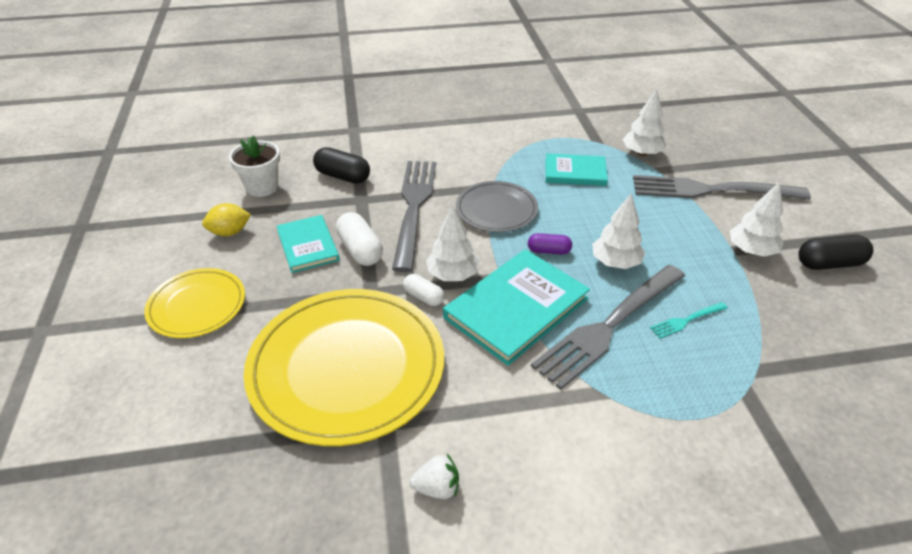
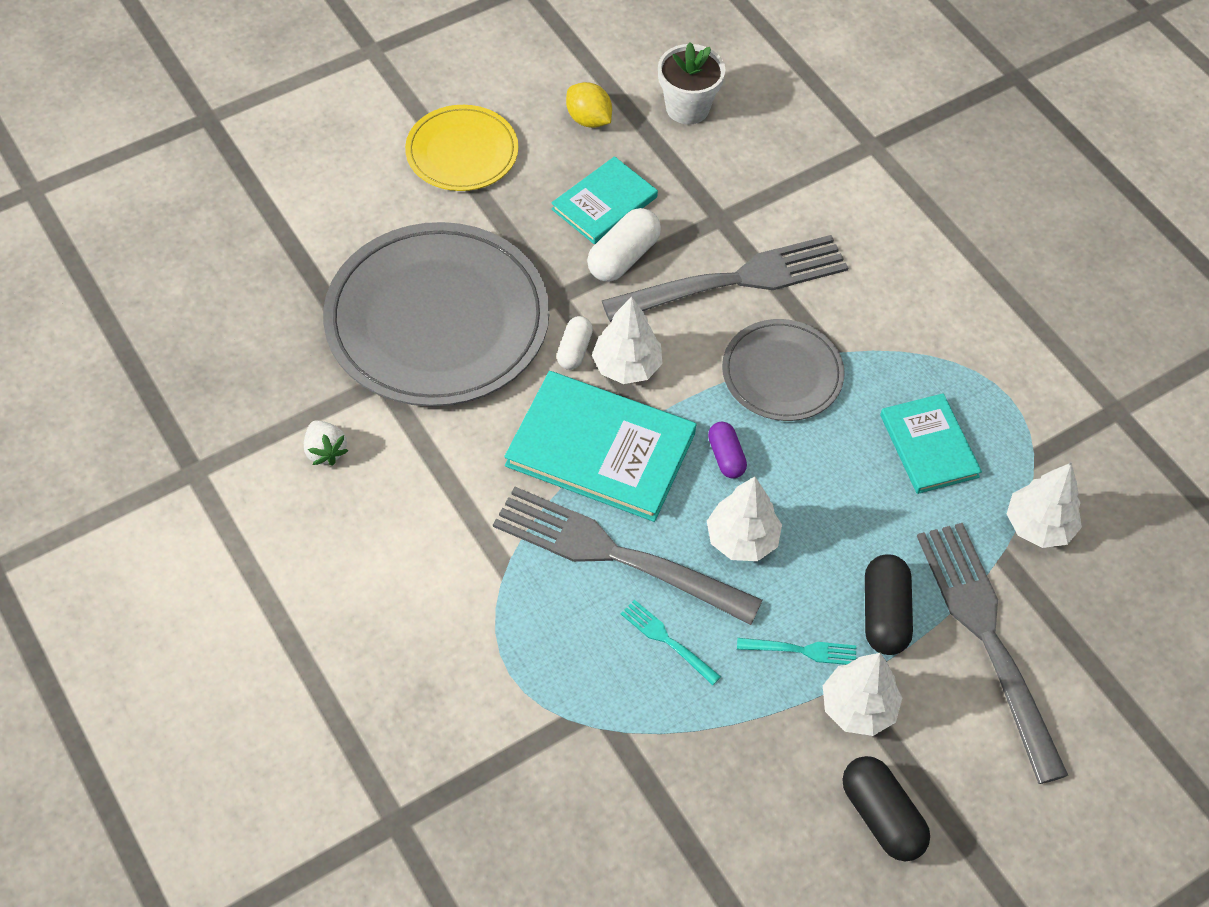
camera: 65 degrees right, 15 degrees up
(343, 176) = (757, 179): black capsule -> black capsule (884, 614)
(347, 367) = (437, 320): yellow plate -> grey plate
(706, 261) = (801, 650): none -> turquoise fork

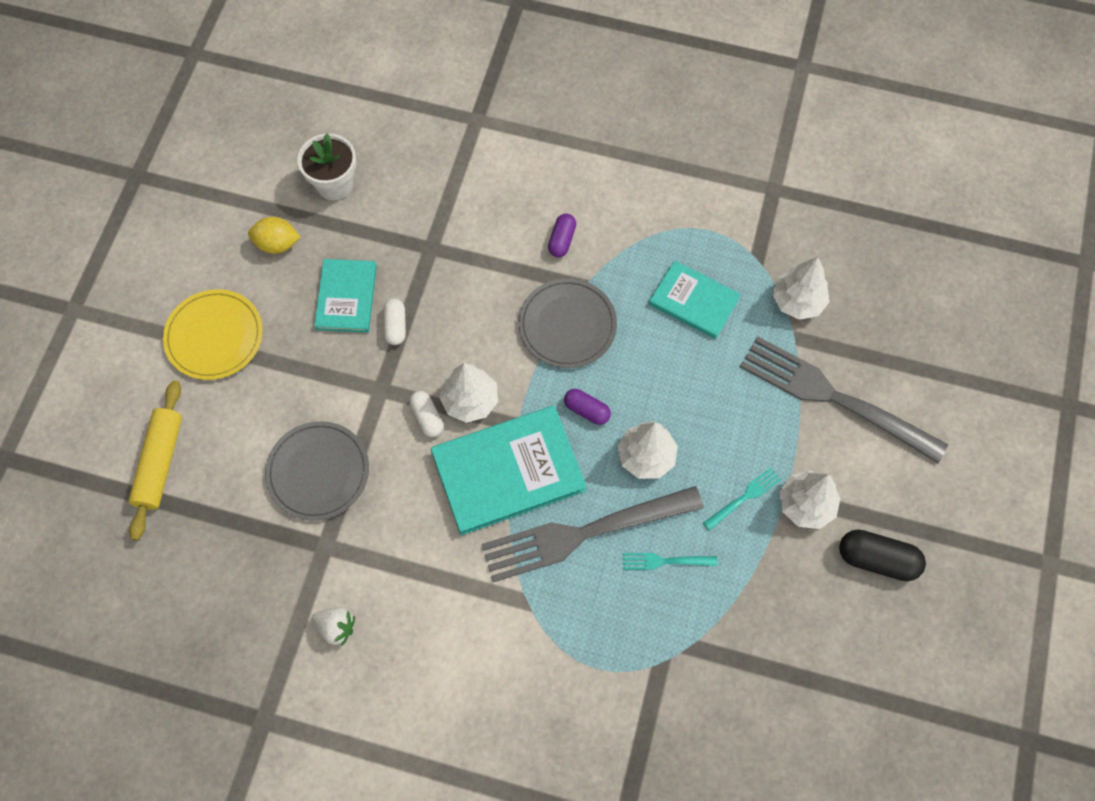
camera: 40 degrees left, 10 degrees up
(319, 213) = (160, 463): none -> yellow rolling pin
(437, 320) = (318, 472): grey plate -> grey plate, size x0.54
(623, 257) = (395, 326): white capsule -> white capsule, size x0.63
(735, 281) = (480, 285): grey fork -> none
(851, 300) = (562, 240): none -> purple capsule
(884, 614) = (767, 433): black capsule -> none

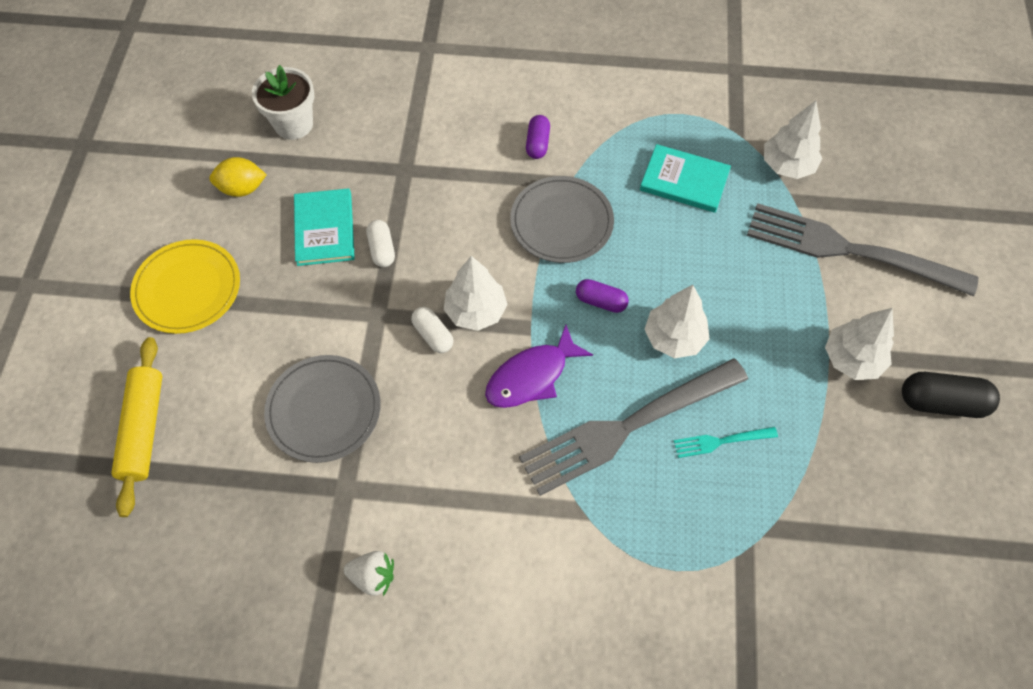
camera: 10 degrees left, 5 degrees down
(508, 471) = (531, 376): turquoise book -> purple fish
(744, 497) = (786, 362): turquoise fork -> none

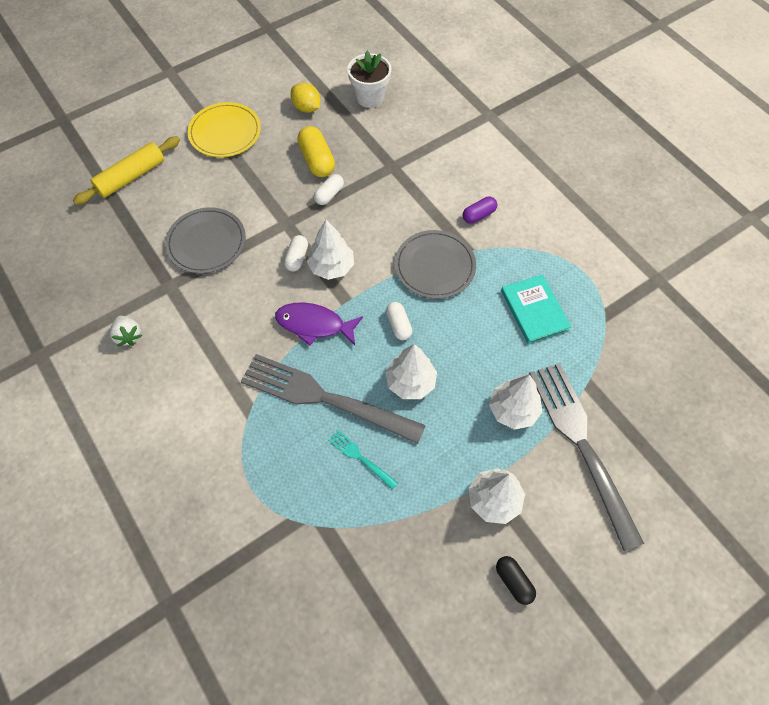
camera: 50 degrees right, 0 degrees up
(324, 229) = (317, 160): turquoise book -> yellow capsule
(601, 301) = (398, 325): purple capsule -> white capsule
(787, 166) = (611, 362): white tree -> white tree (513, 410)
(941, 402) = (513, 581): black capsule -> black capsule, size x0.63

